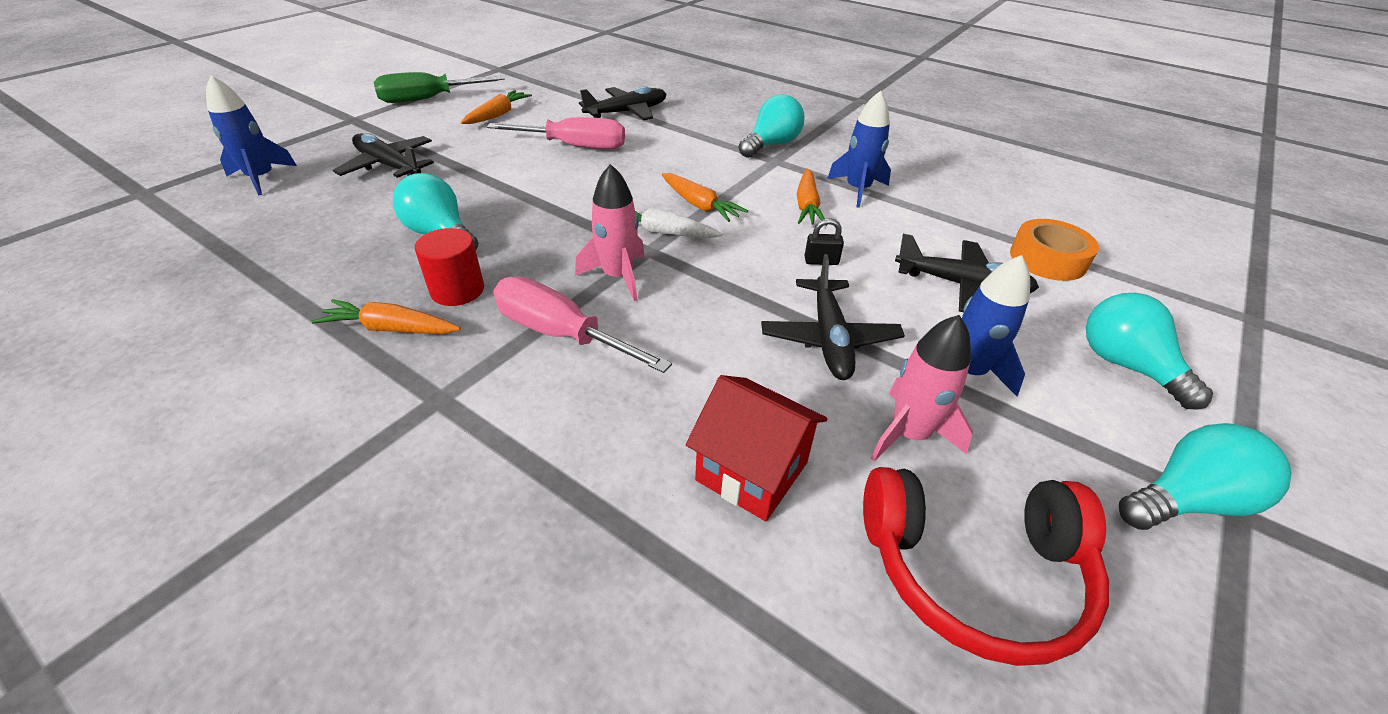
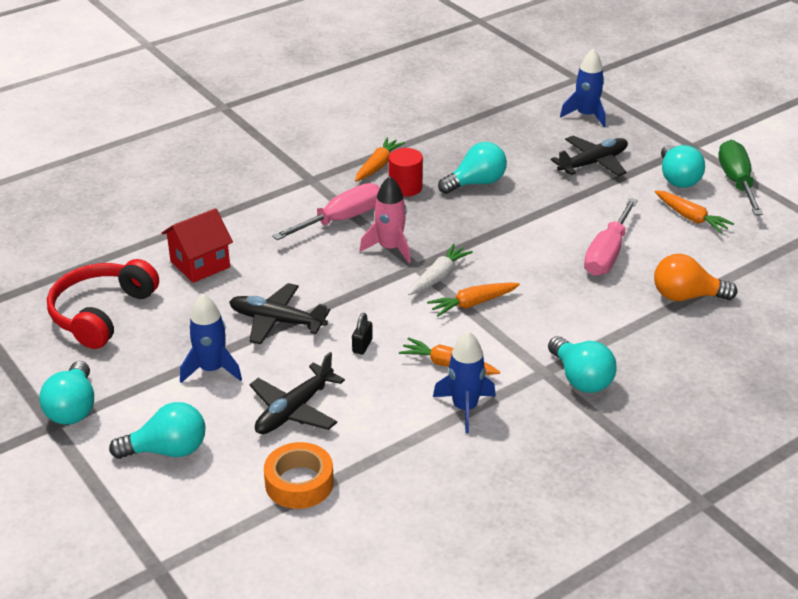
camera: 110 degrees right, 5 degrees down
(423, 123) = (677, 178): none -> turquoise light bulb
(627, 112) = (686, 296): black plane -> orange light bulb
(909, 434) = (184, 325): pink rocket -> none

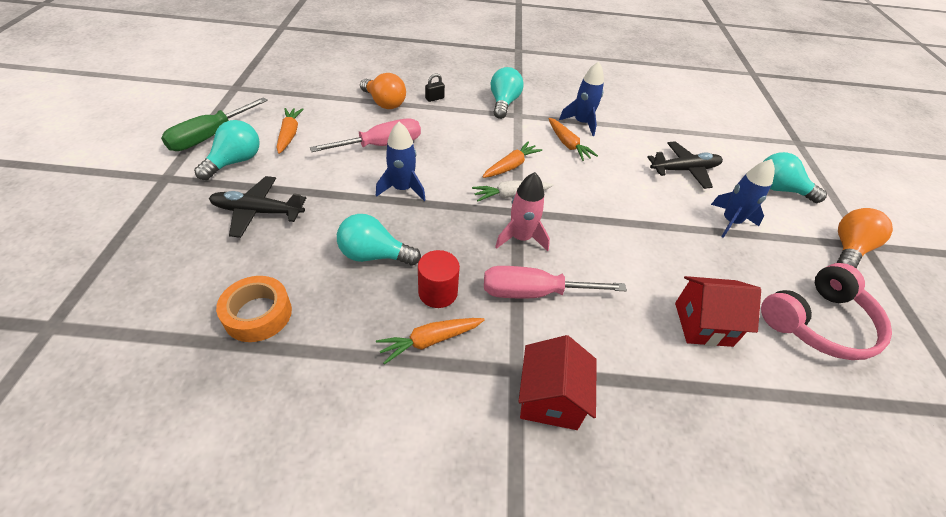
camera: 145 degrees left, 10 degrees up
(73, 408) = (848, 249): turquoise light bulb -> orange light bulb
(101, 313) = (818, 323): red headphones -> pink headphones
(277, 321) = (661, 230): black plane -> none
(278, 178) = (550, 399): none -> red house
(299, 483) = (703, 138): orange tape -> orange tape (258, 314)
(362, 346) = (611, 181): black padlock -> black padlock (434, 98)
(472, 304) = (511, 166): orange carrot -> orange carrot turned 60 degrees counterclockwise
(586, 115) = (157, 265): blue rocket -> blue rocket (402, 189)

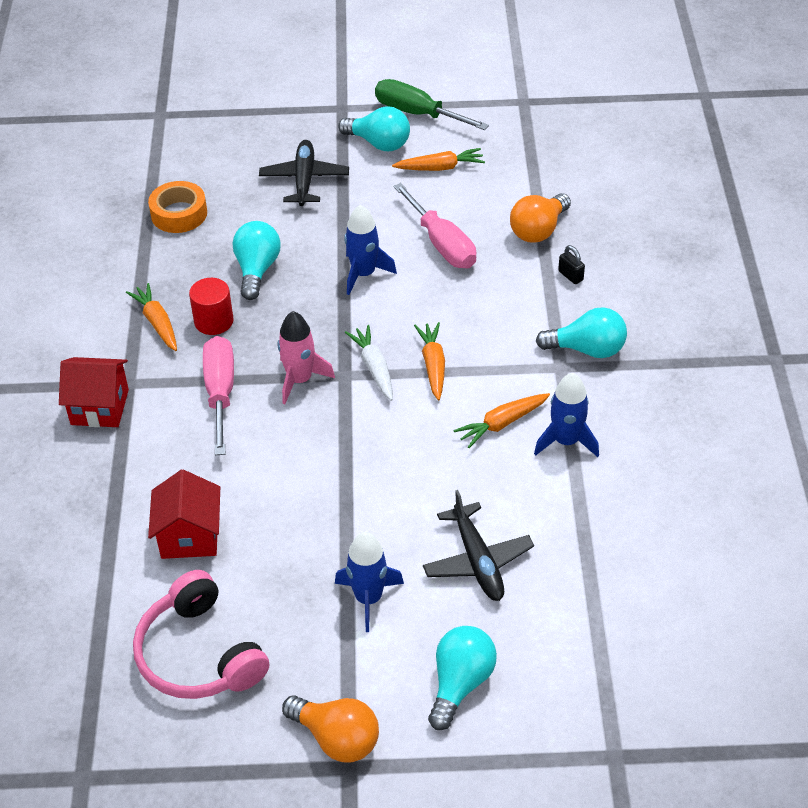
camera: 90 degrees right, 0 degrees up
(511, 166) = (433, 365): orange carrot -> orange carrot turned 135 degrees counterclockwise

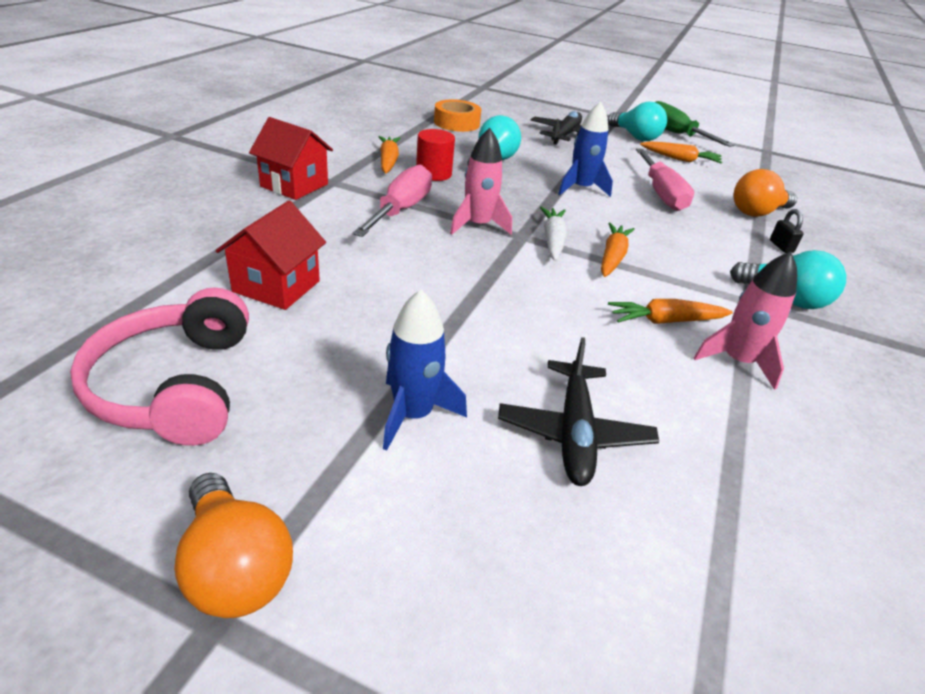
camera: 20 degrees right, 10 degrees down
(460, 683) = (466, 576): turquoise light bulb -> none
(566, 441) = (737, 361): blue rocket -> pink rocket

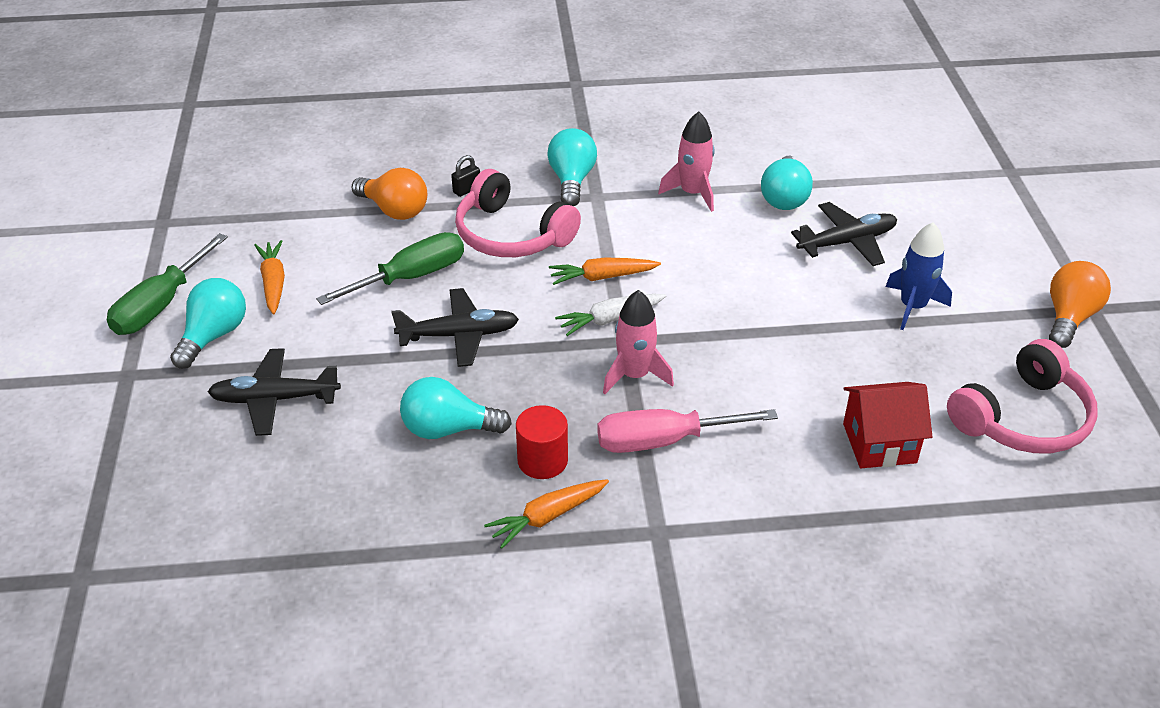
camera: 115 degrees left, 5 degrees up
(294, 185) = (703, 555): red house -> none
(456, 123) = (327, 522): orange tape -> none
(581, 188) = (459, 335): blue rocket -> black plane
(661, 194) = (411, 277): pink screwdriver -> green screwdriver
(665, 321) = (677, 231): orange carrot -> none
(700, 242) = (511, 235): none -> pink headphones
(702, 429) = (784, 198): none -> turquoise light bulb

